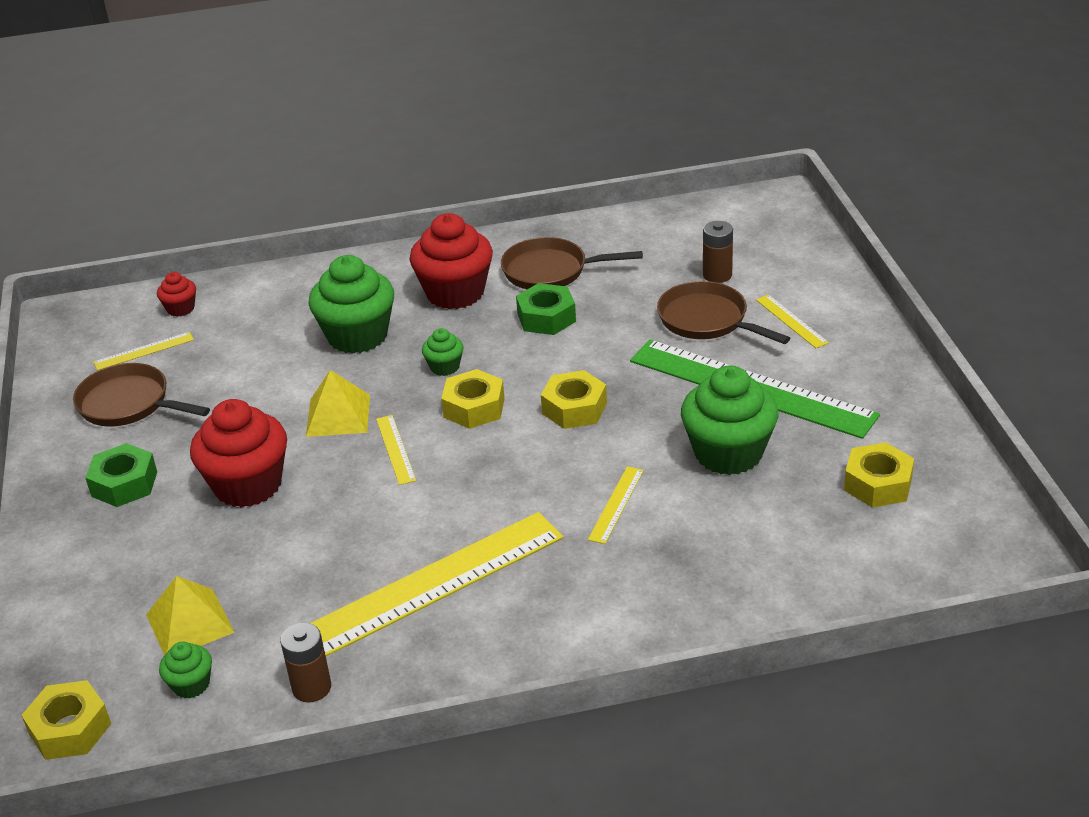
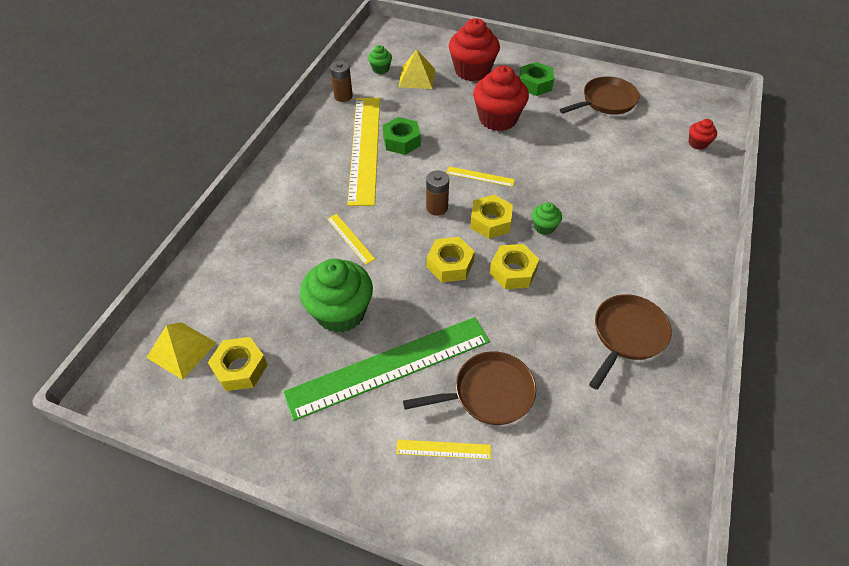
camera: 120 degrees right, 15 degrees up
(70, 729) = (389, 38): yellow nut -> yellow nut (513, 271)
(144, 351) = (657, 118): yellow ruler -> none
(338, 415) = (531, 167): yellow pyramid -> yellow pyramid (181, 350)
(357, 336) = (610, 203): green cupcake -> none
(455, 293) = (631, 269): red cupcake -> red cupcake (472, 71)
(546, 318) = (563, 301): green nut -> green nut (401, 141)
(717, 275) = (546, 442): brown battery -> brown battery (437, 208)

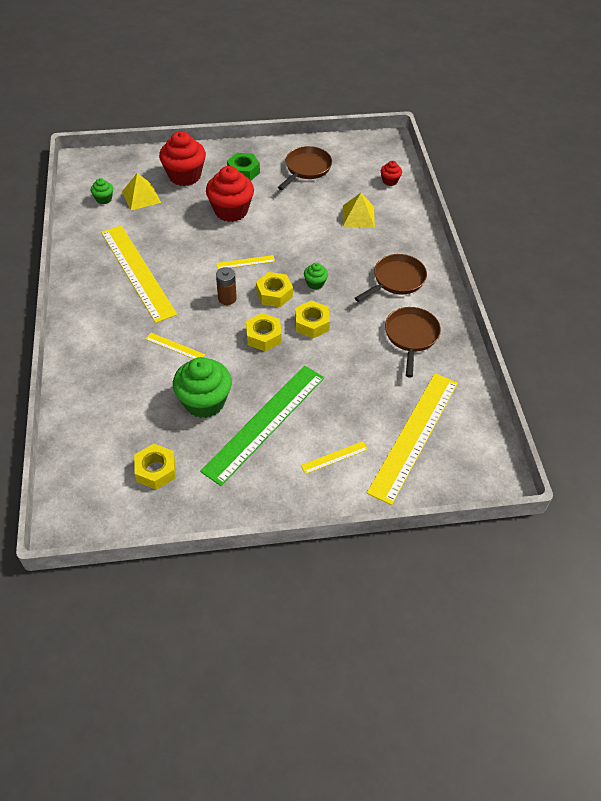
camera: 30 degrees left, 0 degrees up
(181, 350) = (99, 478): yellow pyramid -> yellow pyramid (358, 216)
(343, 96) = (87, 234): brown battery -> none
(401, 141) = (164, 255): green nut -> none
(488, 393) = (342, 411): brown pan -> brown pan (396, 280)
(560, 469) = (414, 435): none -> yellow ruler

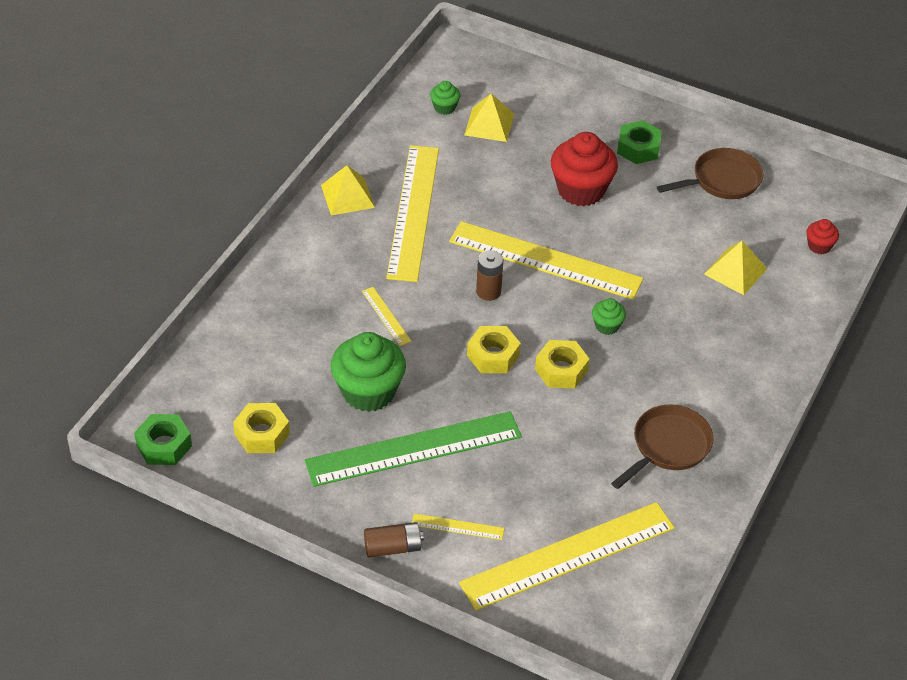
camera: 35 degrees right, 5 degrees down
(84, 283) = (347, 196): none -> yellow pyramid
(91, 519) = (164, 445): none -> green nut
(184, 176) = (561, 121): red cupcake -> none
(245, 262) = (545, 260): yellow ruler -> yellow ruler, size x2.43
(274, 294) = (547, 314): yellow nut -> none
(306, 495) = (393, 547): none -> brown battery
(396, 280) = (711, 372): brown pan -> none

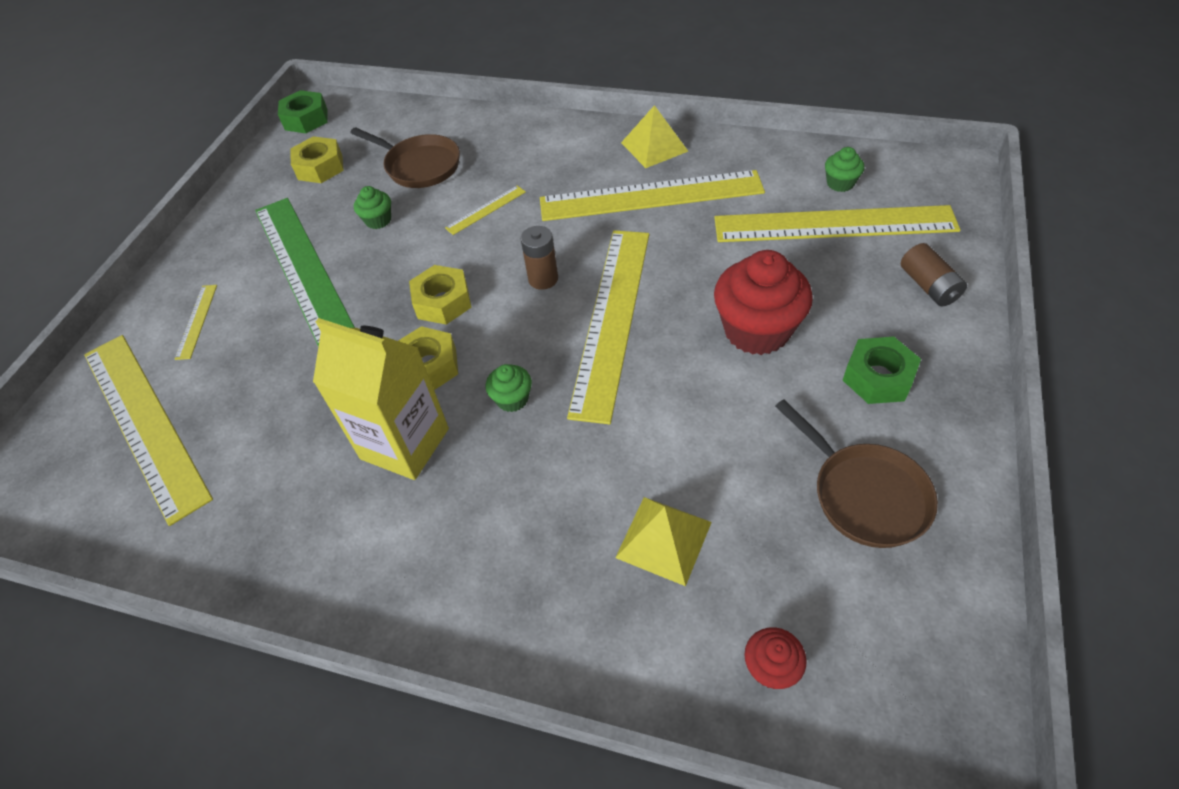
camera: 85 degrees right, 5 degrees up
(368, 392) = (378, 220): green cupcake -> green cupcake, size x0.48
(393, 547) = (176, 279): brown battery -> brown battery (928, 286)
(489, 124) = (834, 224): yellow pyramid -> yellow ruler
(632, 389) = (405, 444): none -> yellow carton
(668, 446) = (307, 499): brown pan -> brown pan (419, 166)

